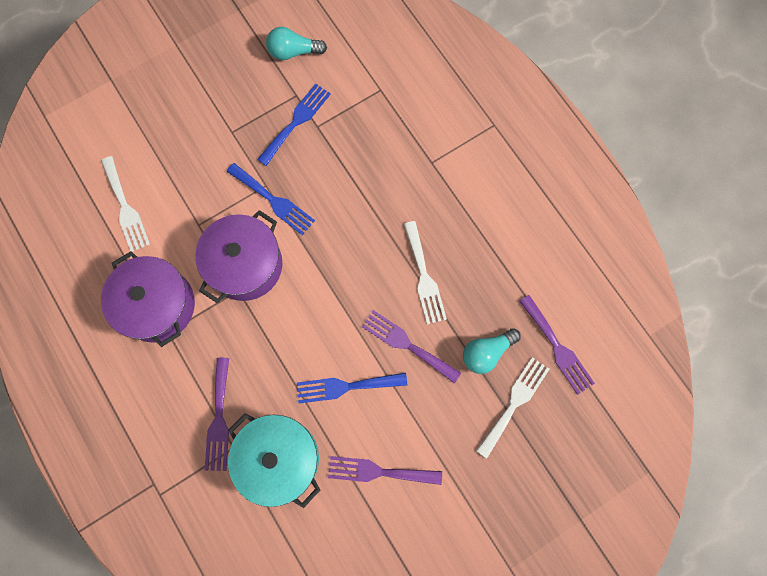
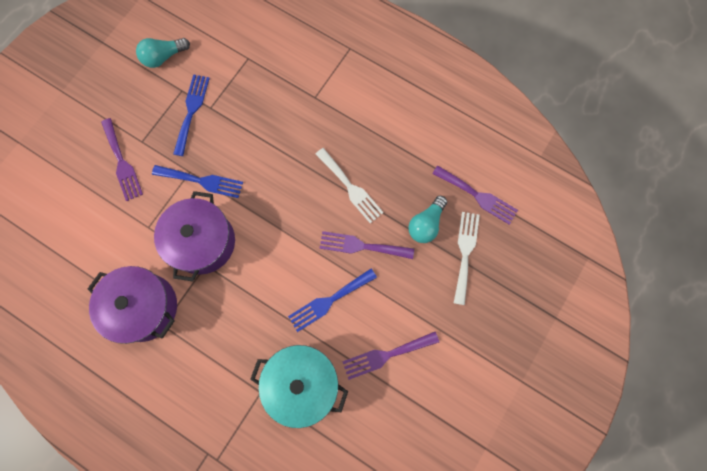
camera: 25 degrees left, 0 degrees up
(125, 208) = (79, 240): white fork -> none
(219, 419) = (238, 375): purple fork -> purple fork (122, 163)

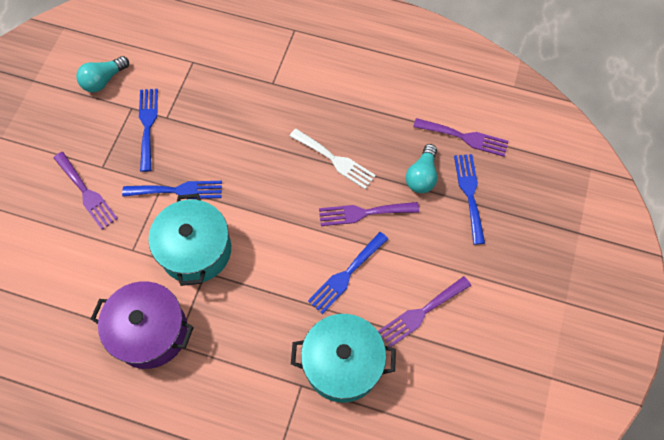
camera: 15 degrees left, 10 degrees down
(203, 242) = (196, 250): purple pot -> turquoise pot
(465, 253) = (469, 194): white fork -> blue fork

